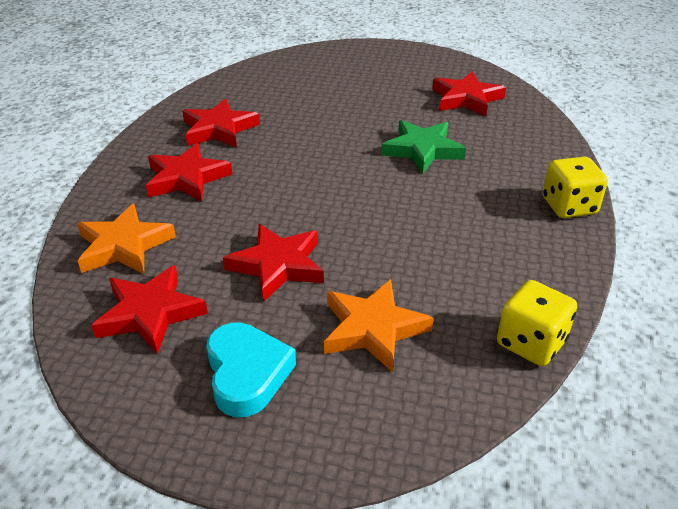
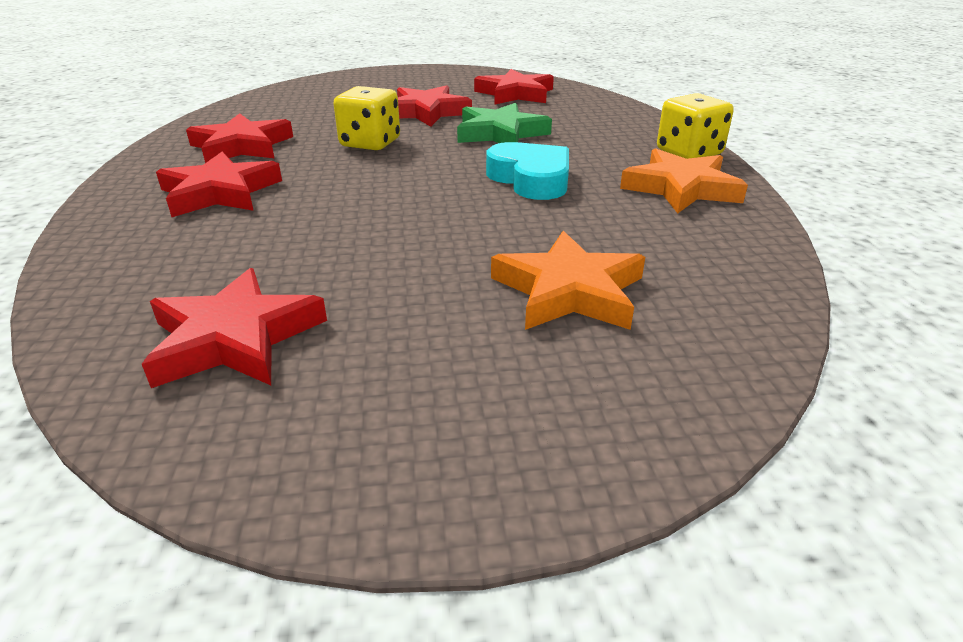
camera: 20 degrees left, 5 degrees down
(124, 246) = (155, 271): orange star -> orange star (681, 188)
(247, 374) = (430, 377): turquoise heart -> turquoise heart (531, 179)
(277, 266) = (398, 253): red star -> red star (426, 112)
(531, 343) = (762, 267): yellow dice -> yellow dice (370, 143)

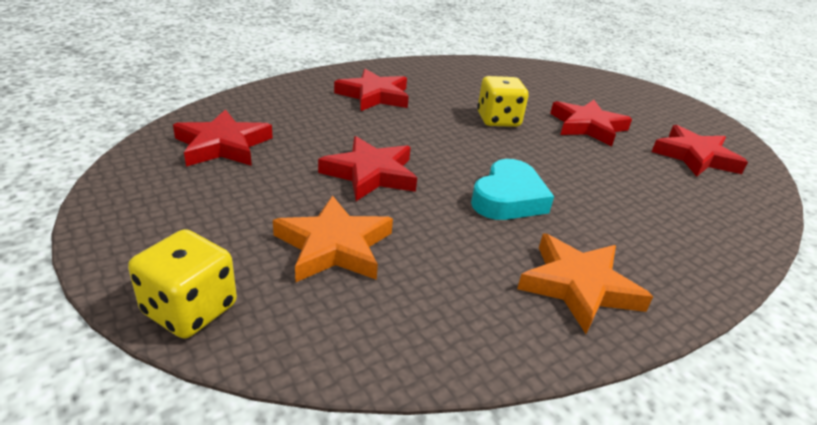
camera: 60 degrees right, 0 degrees up
(242, 146) = (443, 83): red star -> red star (370, 174)
(500, 133) = (587, 167): green star -> none
(689, 153) = (681, 284): yellow dice -> yellow dice (190, 309)

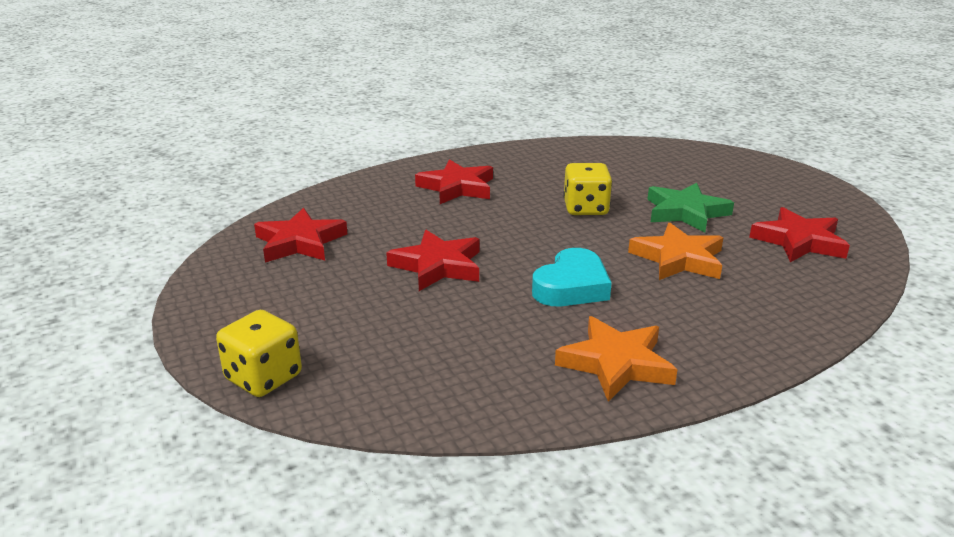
camera: 10 degrees right, 5 degrees down
(334, 246) = (392, 329): orange star -> orange star (678, 259)
(587, 126) = (685, 212): red star -> green star

